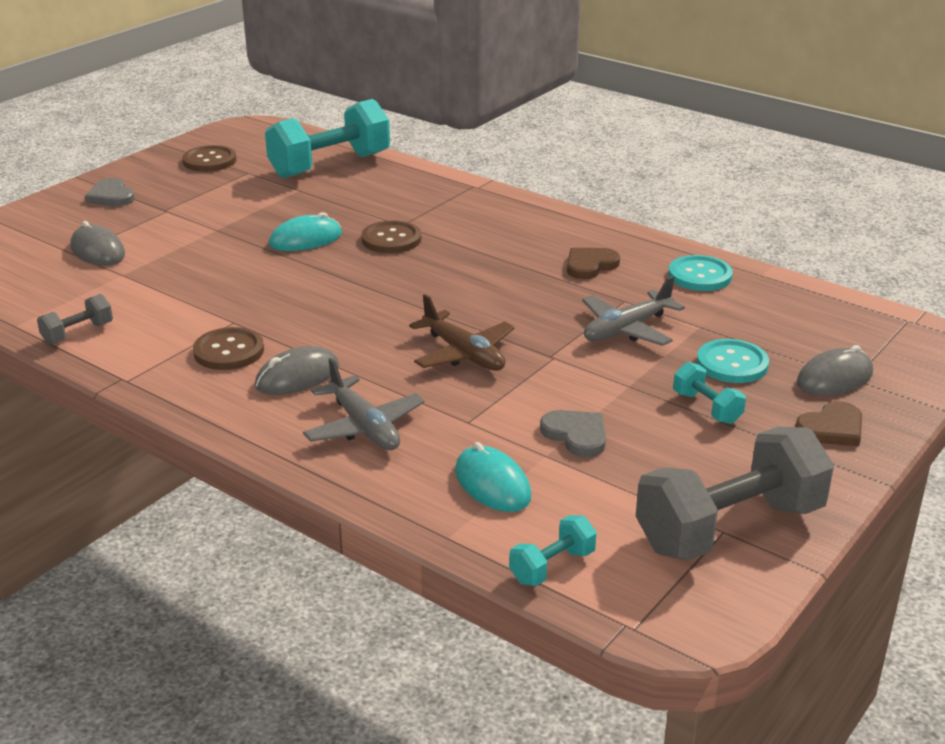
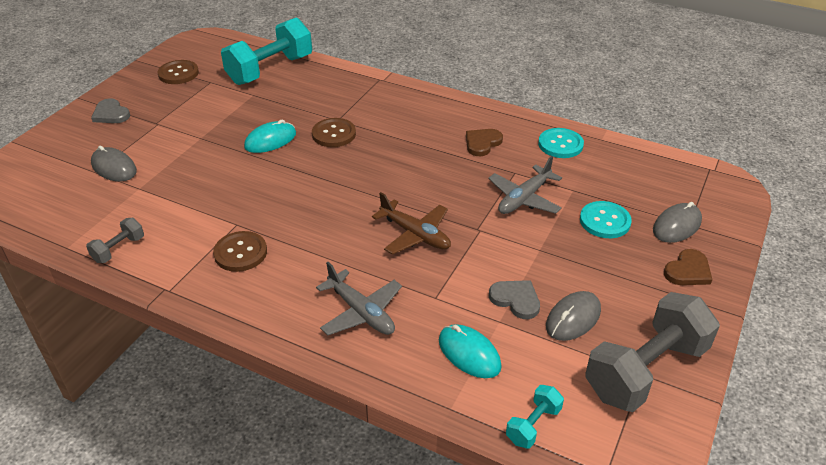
camera: 10 degrees left, 10 degrees up
(297, 377) = (299, 271): grey mouse -> grey mouse (573, 318)
(707, 408) = (599, 263): turquoise dumbbell -> none

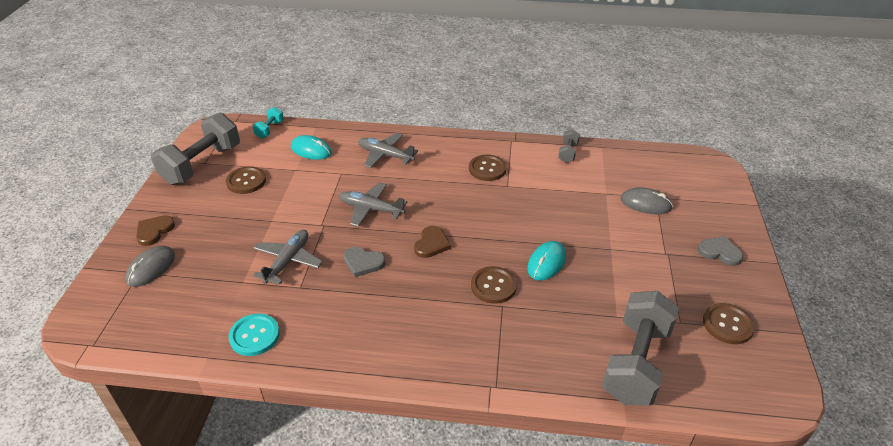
camera: 160 degrees right, 0 degrees up
(270, 70) = (635, 363): turquoise dumbbell -> grey dumbbell
(415, 234) = (371, 209): brown plane -> grey plane
(482, 143) = (339, 315): brown heart -> brown heart (431, 244)
(516, 300) = (286, 183): grey heart -> grey heart (363, 262)
(573, 318) = (246, 181): grey mouse -> brown button
(605, 221) = (215, 257): turquoise button -> none

